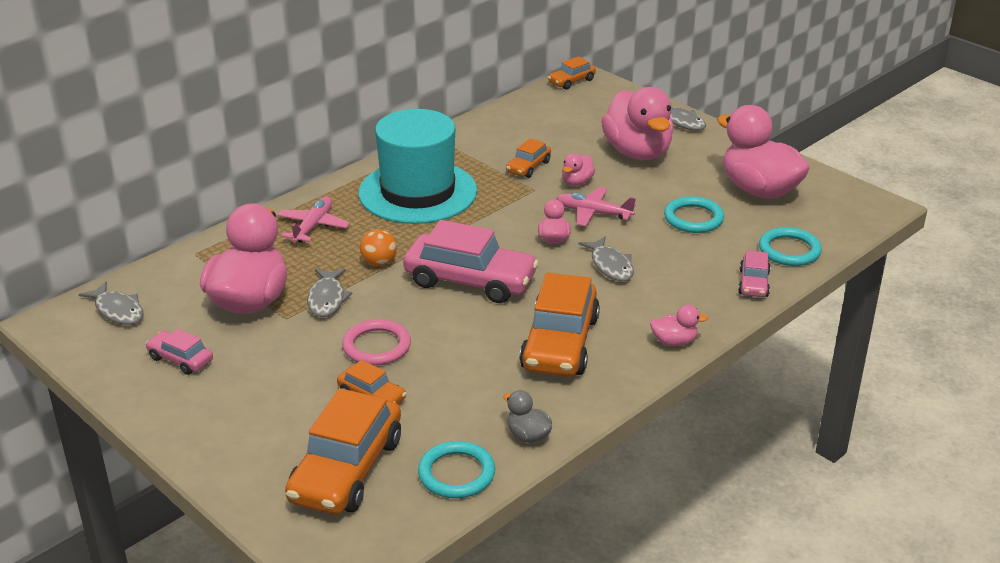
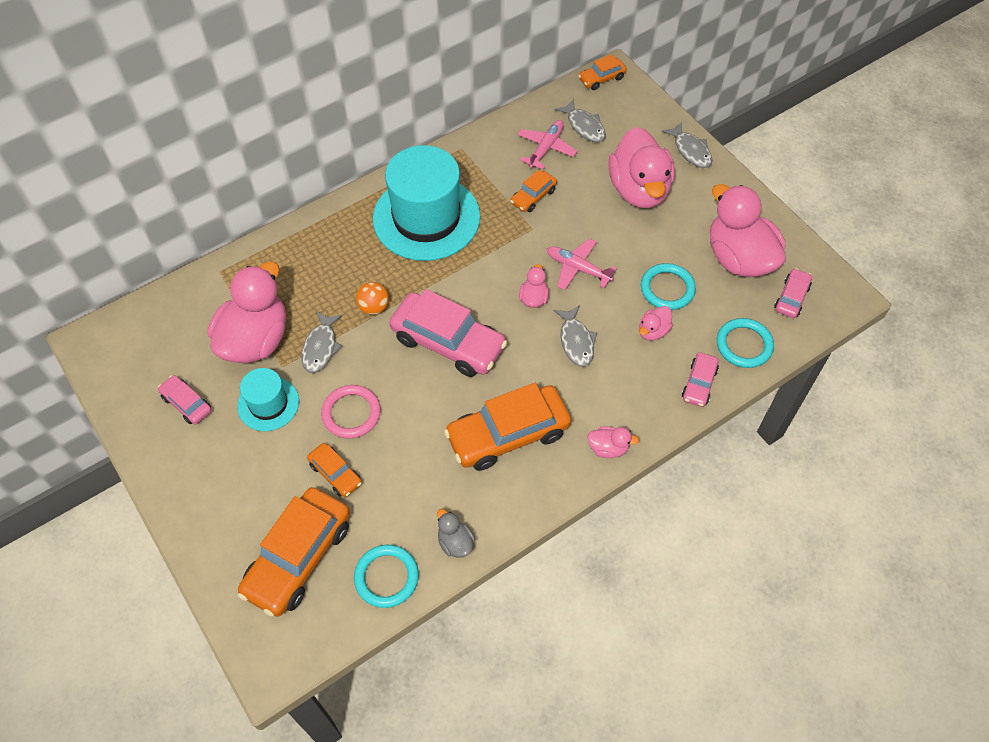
camera: 10 degrees right, 25 degrees up
(118, 310) = (145, 335): grey fish -> grey fish (584, 126)
(277, 349) = (268, 404): none -> turquoise hat
(313, 226) = (326, 251): pink plane -> pink plane (546, 148)
(560, 343) = (508, 434): orange car -> orange car turned 45 degrees clockwise
(577, 182) = (573, 224): pink duck -> pink duck (653, 331)
(824, 212) = (791, 298): none -> pink car

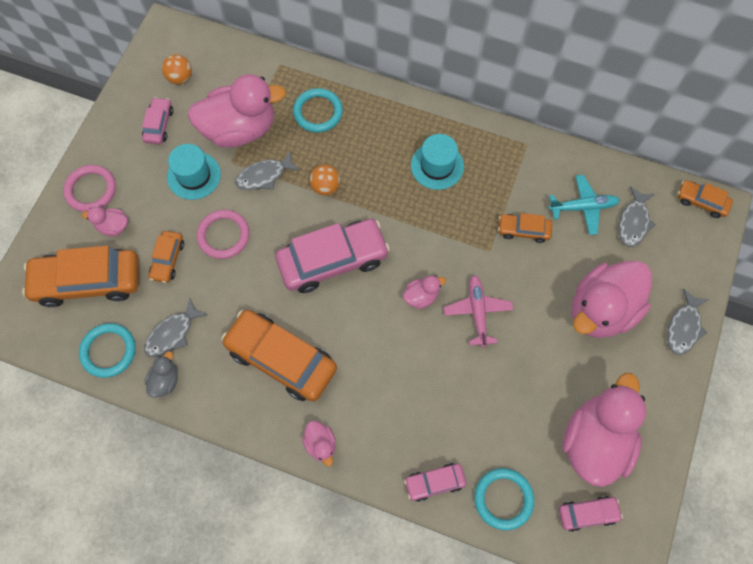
camera: 55 degrees right, 10 degrees up
(153, 358) = (180, 78): none -> orange ball
(201, 502) = (91, 190): none -> pink ring
(426, 218) = (437, 166): turquoise hat -> turquoise hat, size x0.51
(448, 342) = (333, 260): pink car -> pink car turned 105 degrees counterclockwise
(546, 148) = (583, 207): pink plane -> turquoise plane
(576, 341) = (404, 356): grey fish -> grey fish (172, 333)
(653, 331) = (460, 412): pink duck -> pink duck (113, 226)
(667, 289) = (513, 398): turquoise ring -> turquoise ring (318, 112)

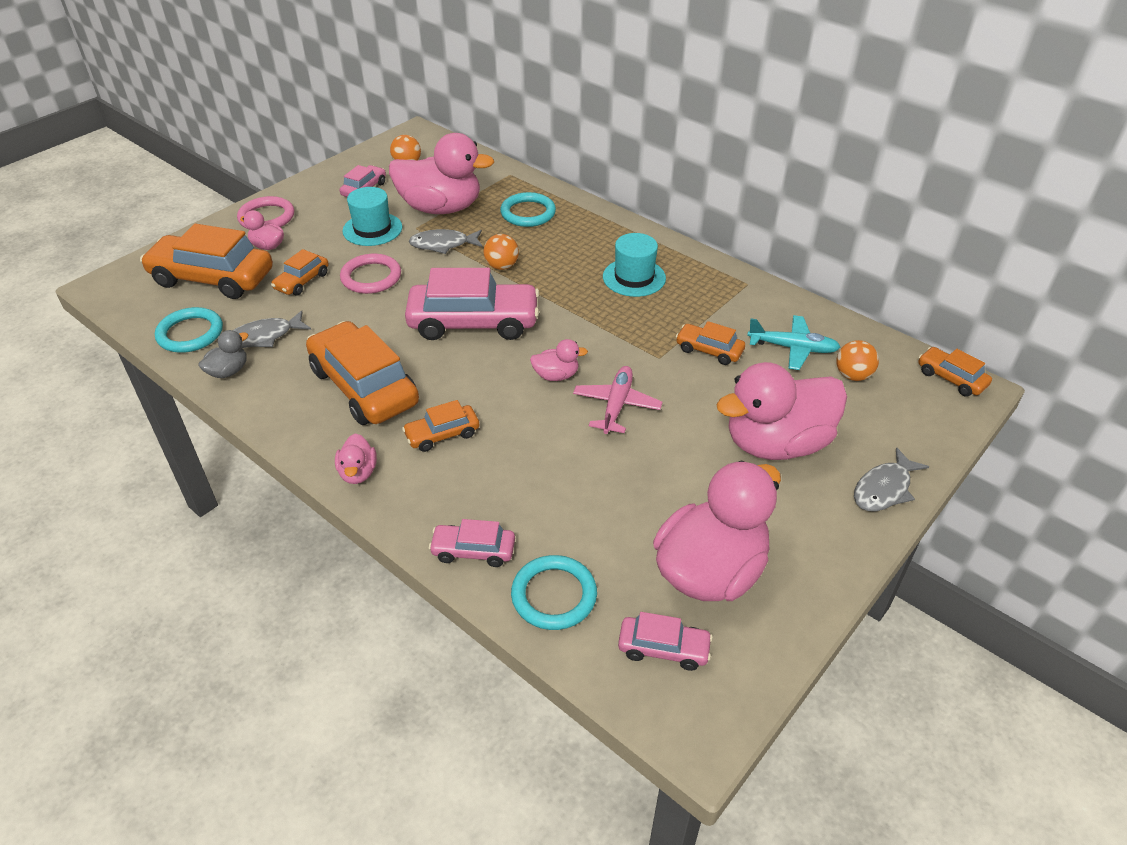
camera: 20 degrees right, 25 degrees down
(364, 386) = (442, 434): none -> orange car
(633, 222) = (852, 375): grey fish -> orange ball

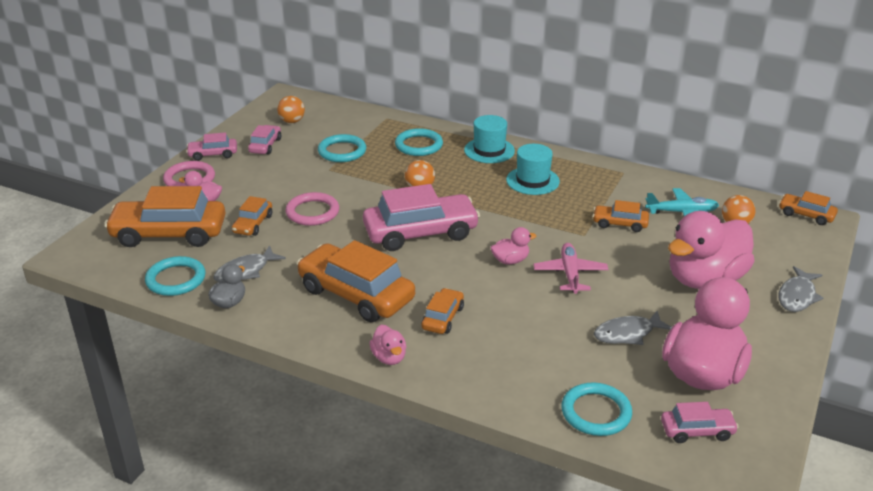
camera: 15 degrees left, 10 degrees down
(372, 229) = (291, 175): turquoise hat -> turquoise hat (489, 150)
(441, 208) = (342, 151): pink duck -> turquoise ring
(442, 434) = (442, 318): orange car -> orange car turned 150 degrees clockwise
(443, 244) = (360, 179): grey fish -> grey fish (627, 334)
(473, 551) = (516, 395): pink car -> pink car (213, 154)

